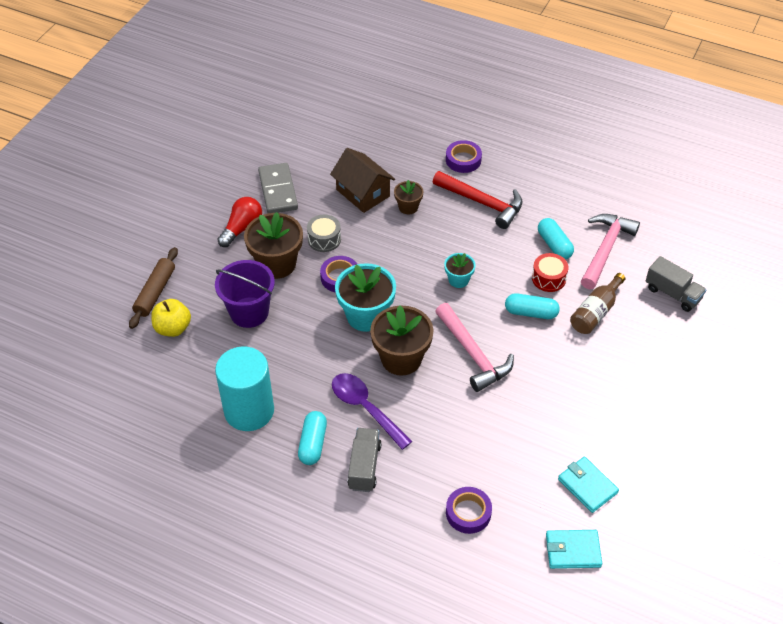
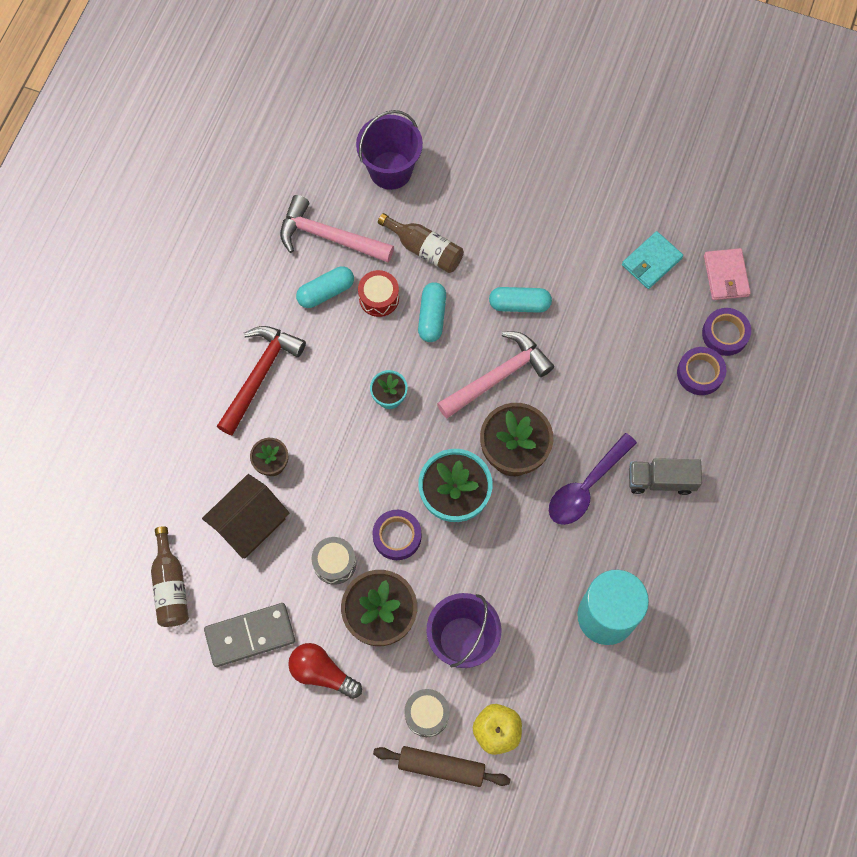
camera: 95 degrees left, 20 degrees up
(196, 286) = (427, 714): none -> grey drum
(313, 443) = (640, 538): turquoise capsule -> turquoise capsule (519, 304)
(322, 151) = (171, 586): none -> brown bottle
(463, 160) = (183, 401): purple tape -> purple tape (725, 334)
(572, 550) = (726, 276): turquoise wallet -> pink wallet
(673, 293) = (390, 170): grey truck -> purple bucket

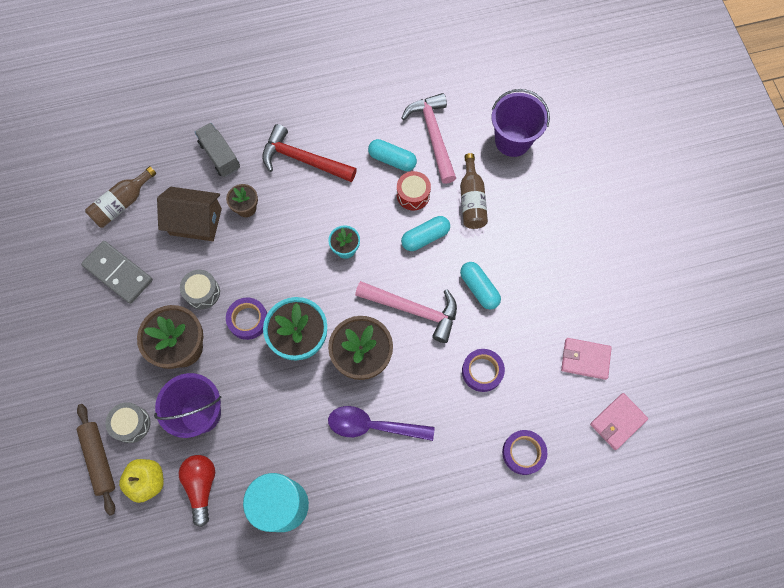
camera: 55 degrees right, 0 degrees up
(260, 375) = (303, 160): red hammer -> red hammer turned 150 degrees counterclockwise
(322, 673) = (120, 335): red light bulb -> red light bulb (201, 486)
(651, 262) = (585, 359): turquoise wallet -> pink wallet
(661, 480) = (416, 478): grey truck -> grey truck (220, 156)
(725, 334) = (569, 451): purple tape -> purple tape (482, 371)

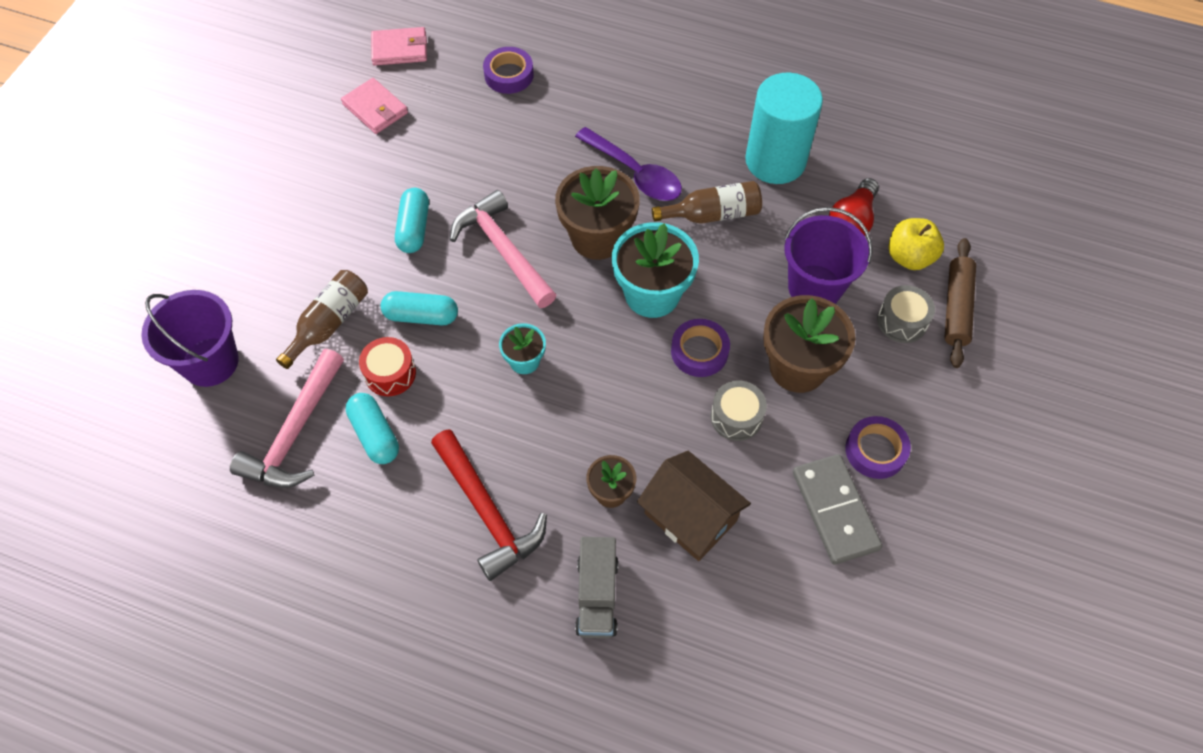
camera: 145 degrees left, 10 degrees down
(122, 203) = (780, 612): brown bottle -> brown bottle (712, 214)
(482, 371) = (484, 155): purple tape -> purple tape (875, 450)

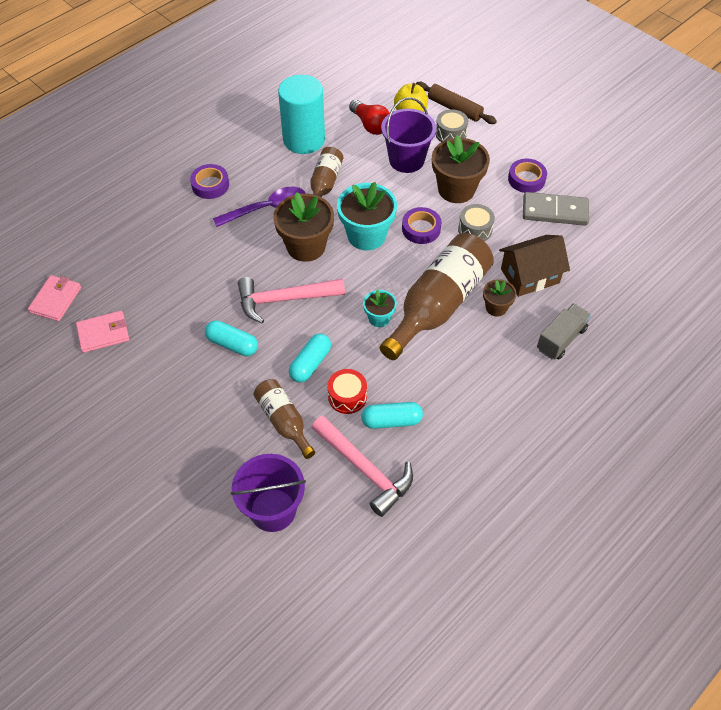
camera: 65 degrees left, 5 degrees down
(487, 512) = (480, 375): red hammer -> none
(509, 75) = (132, 244): purple tape -> purple tape (210, 185)
(579, 420) = (438, 305): none -> brown bottle
(597, 596) = (561, 339): grey truck -> grey truck turned 75 degrees counterclockwise

